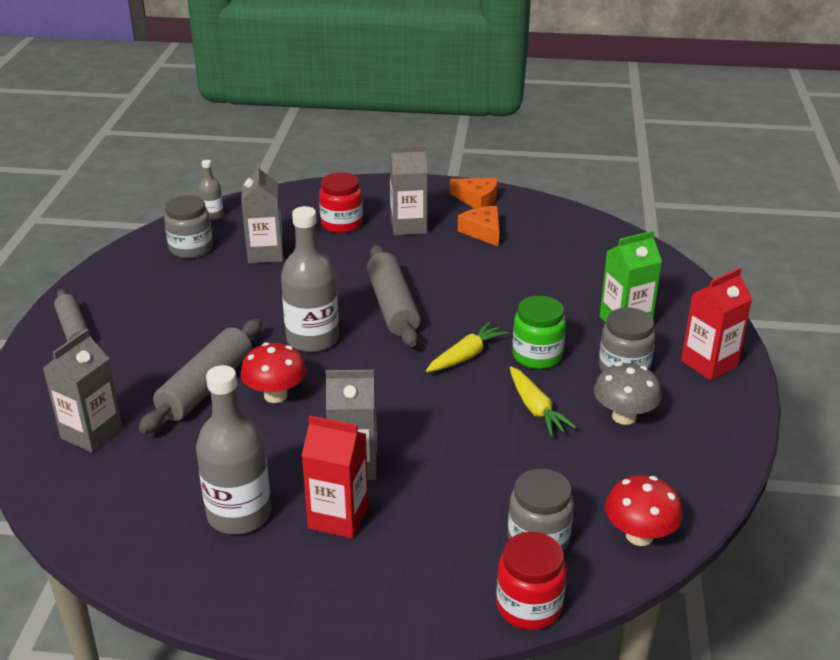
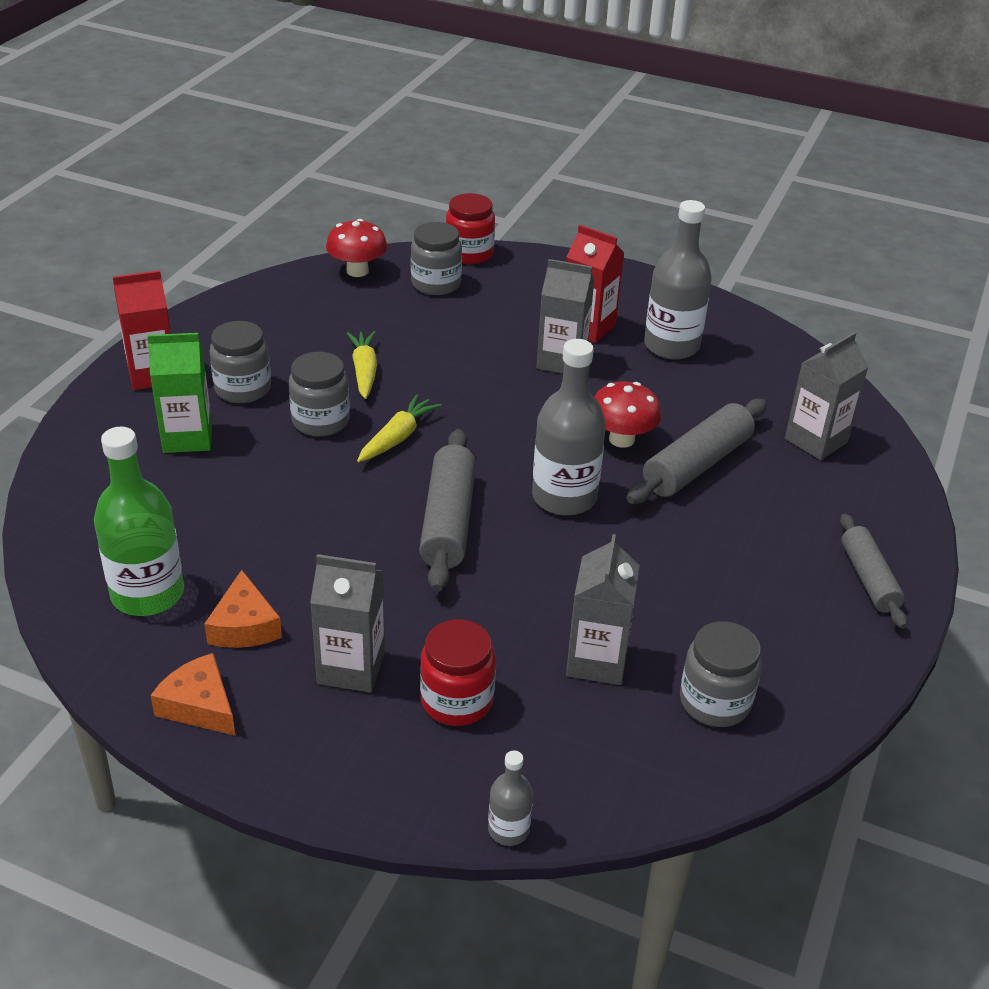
camera: 165 degrees left, 5 degrees up
(213, 215) = (675, 783): grey bottle -> grey bottle (508, 830)
(466, 356) = (397, 437): yellow carrot -> yellow carrot turned 150 degrees clockwise
(537, 356) = (320, 421): green jar -> grey jar
(552, 234) = (147, 594): none -> green bottle
(624, 416) = (287, 347): grey mushroom -> none

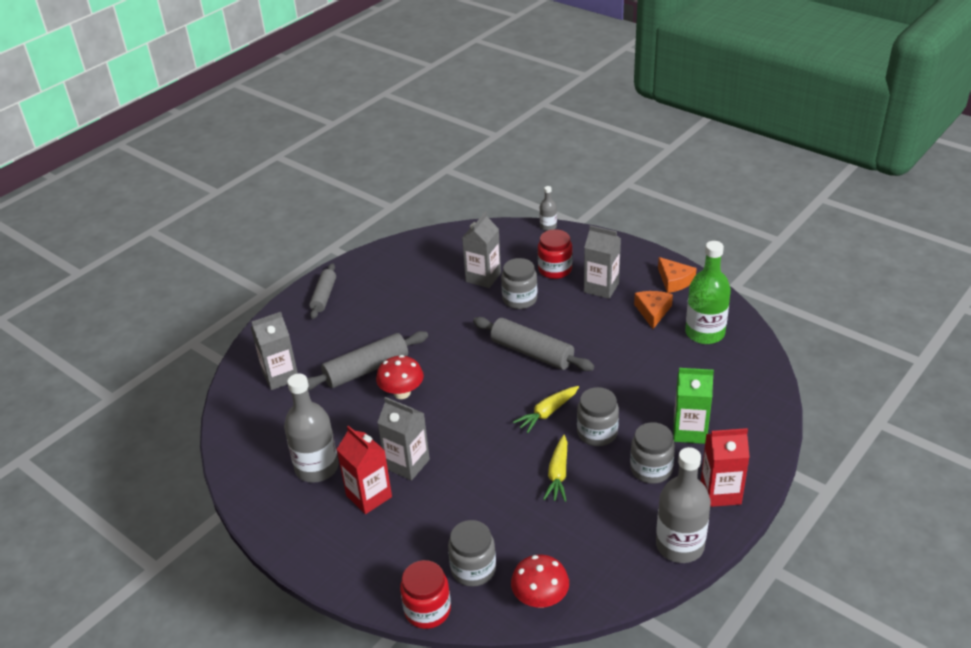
camera: 160 degrees left, 0 degrees up
(448, 521) = (532, 353): grey rolling pin -> grey rolling pin turned 75 degrees counterclockwise
(564, 497) = (458, 359): grey bottle -> grey bottle (680, 545)
(715, 702) = (439, 256): grey jar -> grey jar (519, 299)

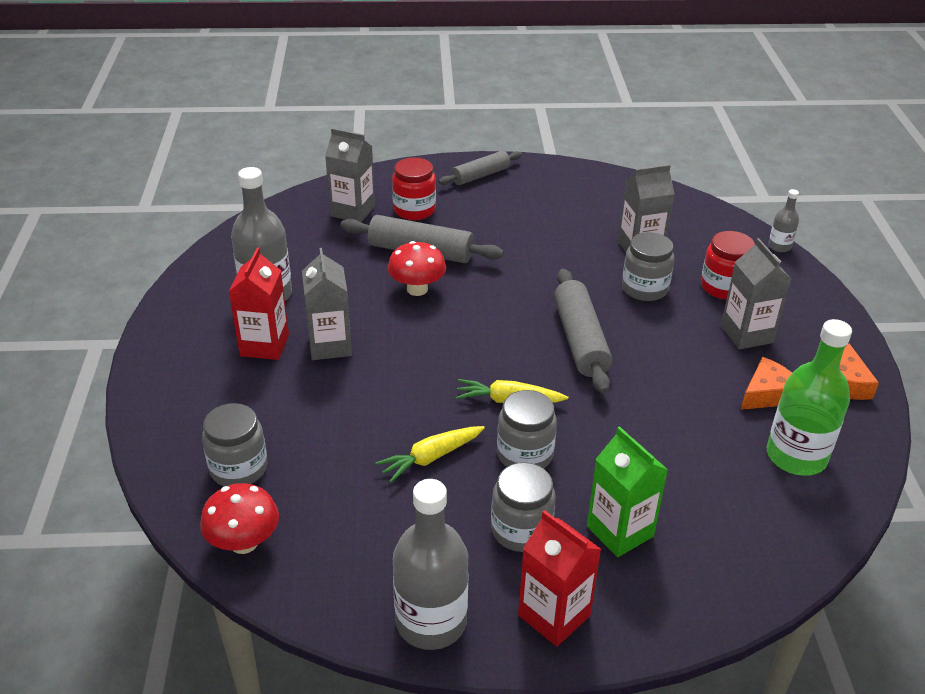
camera: 45 degrees right, 0 degrees up
(427, 610) = (158, 466): red jar -> red jar (414, 210)

